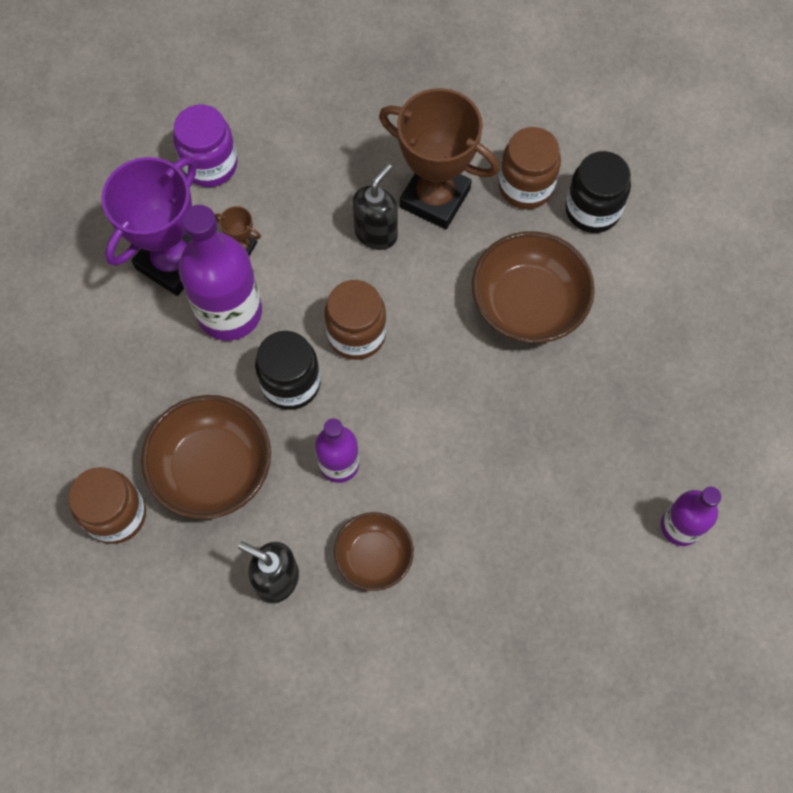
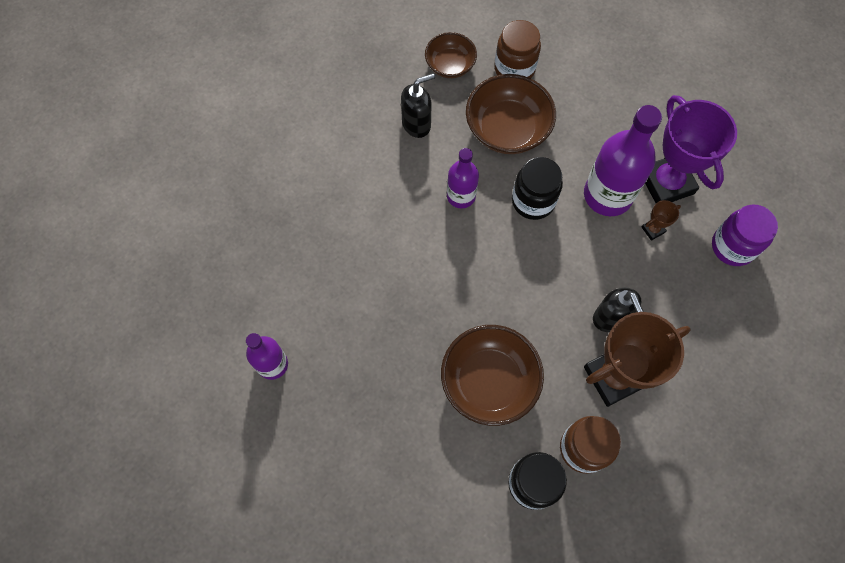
camera: 125 degrees right, 0 degrees up
(356, 334) = (541, 259): brown jar -> none
(374, 557) = (391, 180): brown bowl -> brown bowl (450, 65)

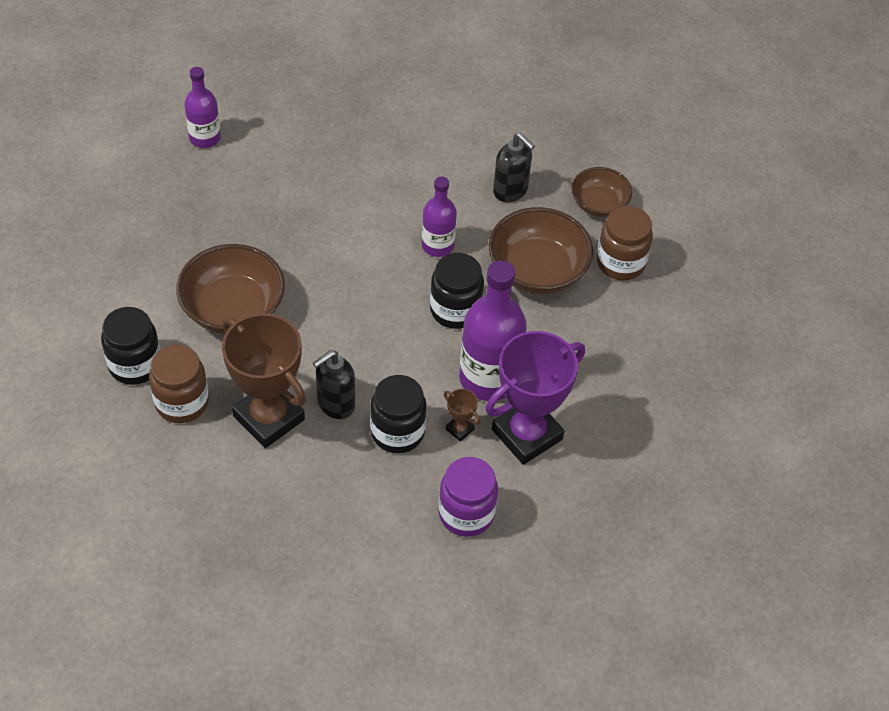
camera: 70 degrees right, 15 degrees down
(647, 277) = (397, 432): none -> black jar

